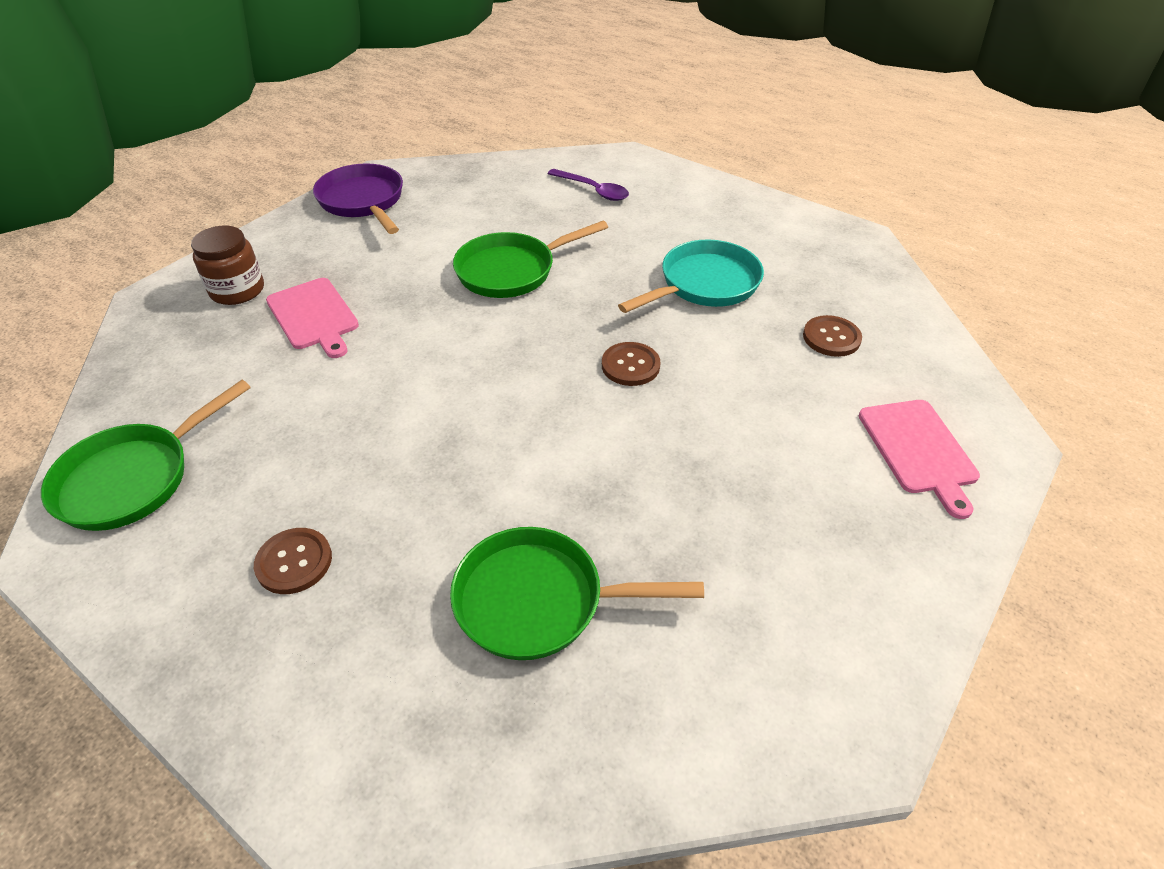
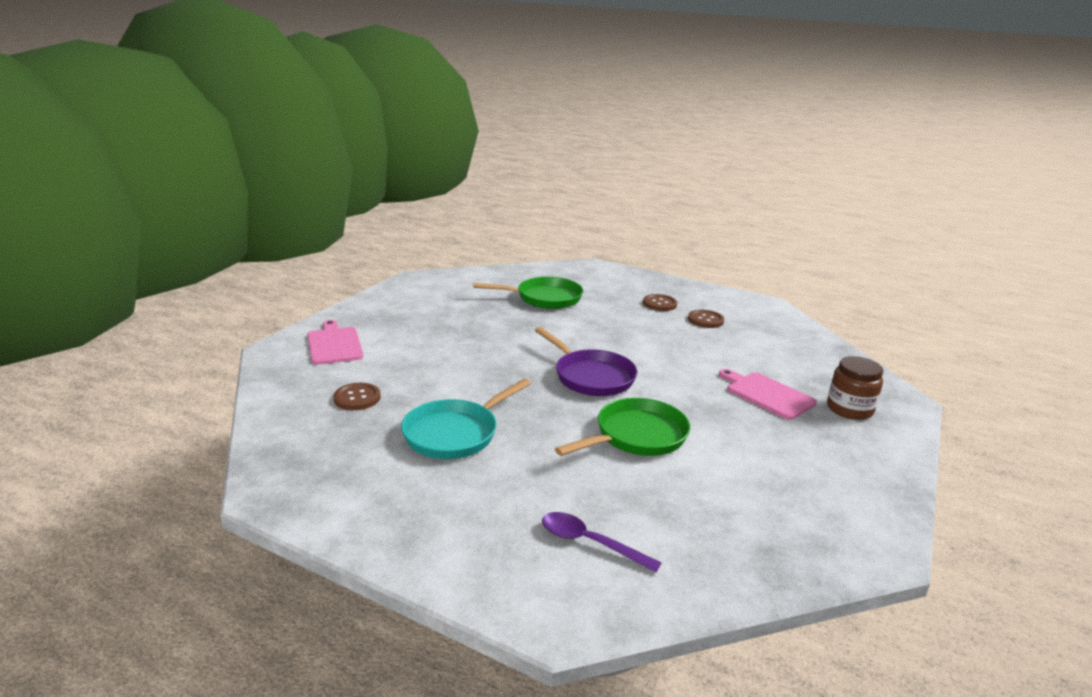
camera: 170 degrees right, 20 degrees down
(133, 478) = (769, 322): green pan -> none
(363, 201) = (851, 505): purple pan -> purple pan (591, 376)
(630, 365) = (515, 375): brown button -> brown button (705, 320)

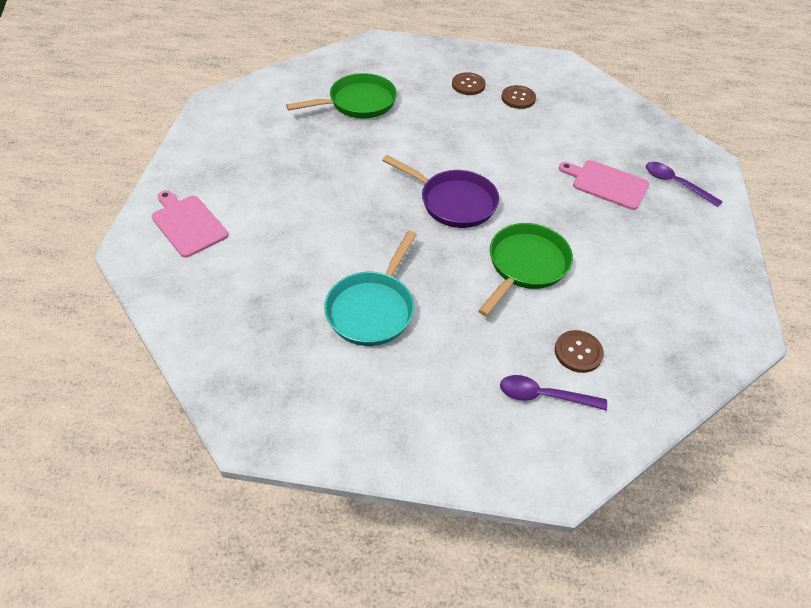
camera: 20 degrees left, 25 degrees up
(357, 398) = (256, 291): brown button -> brown button (578, 352)
(849, 409) = (675, 183): brown jar -> purple spoon

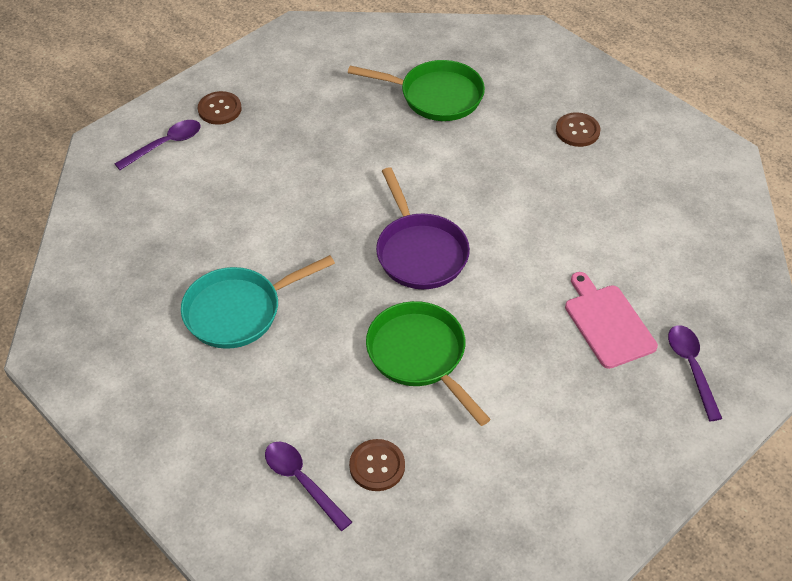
camera: 40 degrees right, 0 degrees up
(188, 224) = (165, 144): pink cutting board -> purple spoon
(518, 98) = (618, 174): brown button -> brown button (219, 109)
(525, 265) = (420, 355): green pan -> green pan turned 105 degrees counterclockwise

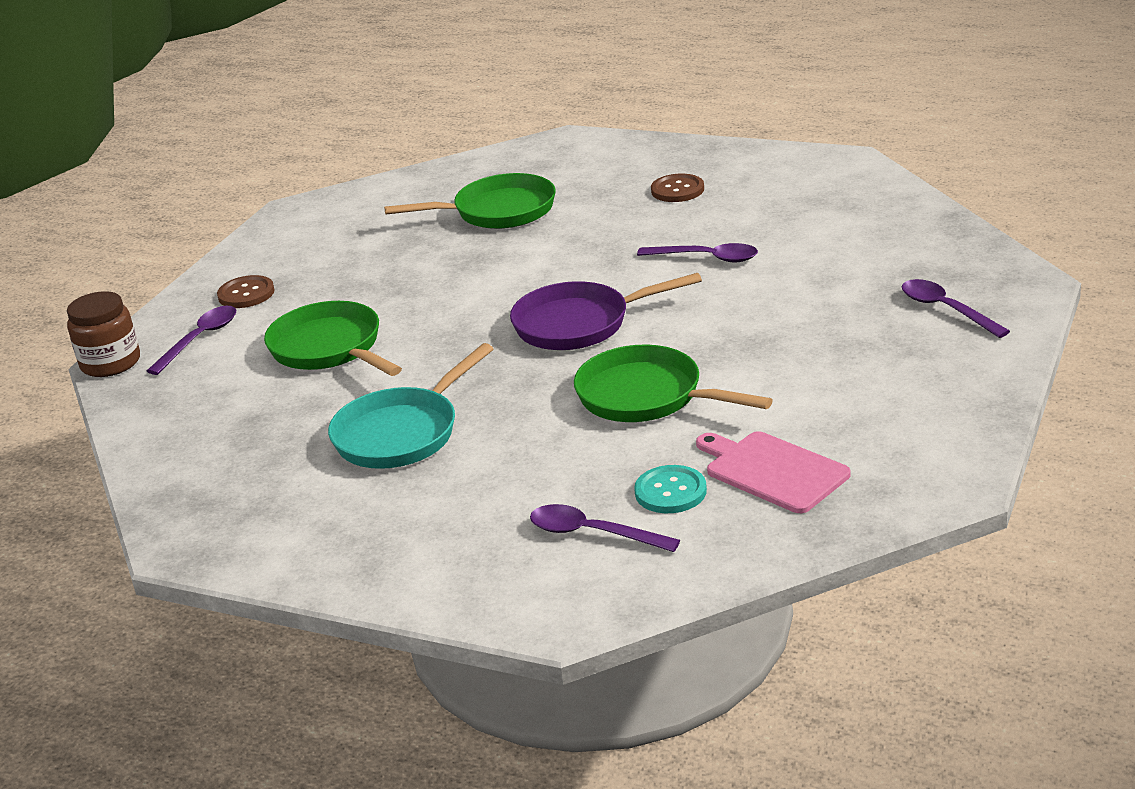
camera: 20 degrees left, 20 degrees down
(98, 142) = (110, 363): none -> brown jar
(241, 196) = (330, 348): none -> green pan
(377, 466) = (670, 492): brown button -> turquoise button
(419, 252) = (579, 324): purple pan -> purple pan turned 120 degrees clockwise
(552, 221) = (707, 258): none -> purple spoon
(608, 323) = (831, 308): pink cutting board -> pink cutting board (773, 471)

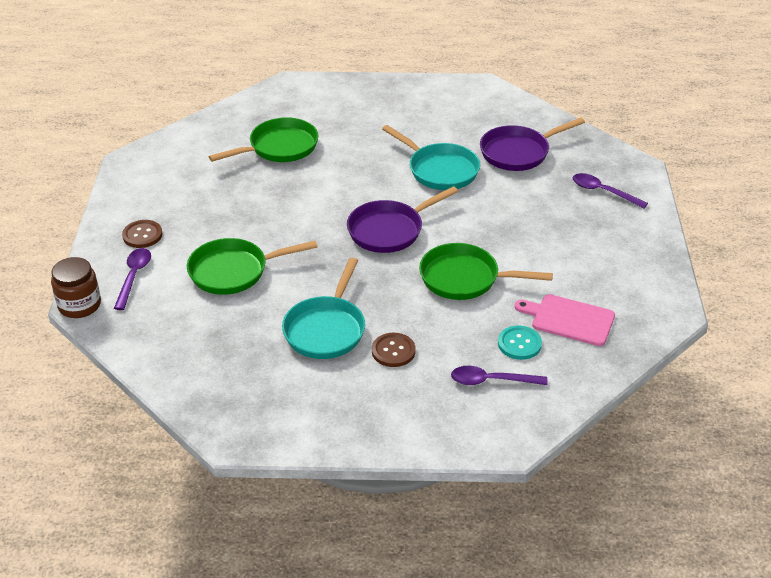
camera: 25 degrees left, 10 degrees up
(330, 348) = (233, 271): green pan -> green pan turned 45 degrees counterclockwise
(677, 190) = (389, 118): brown button -> brown button (393, 351)
(707, 258) = (440, 170): purple spoon -> turquoise pan
(843, 247) = (518, 152): none -> purple pan

